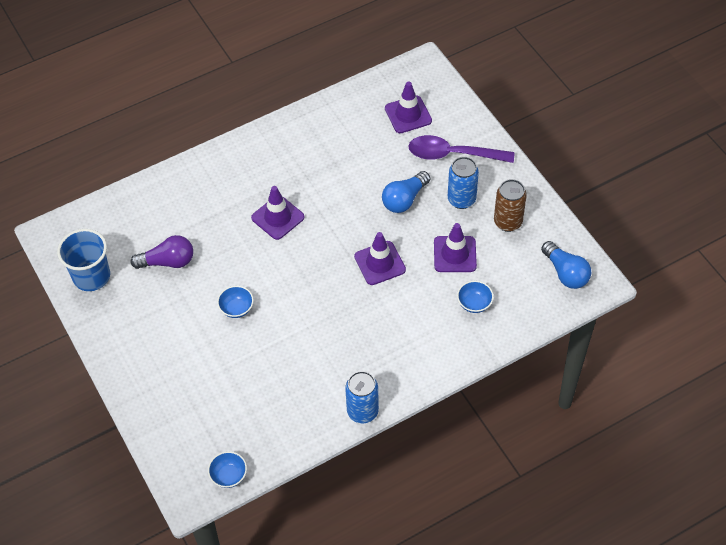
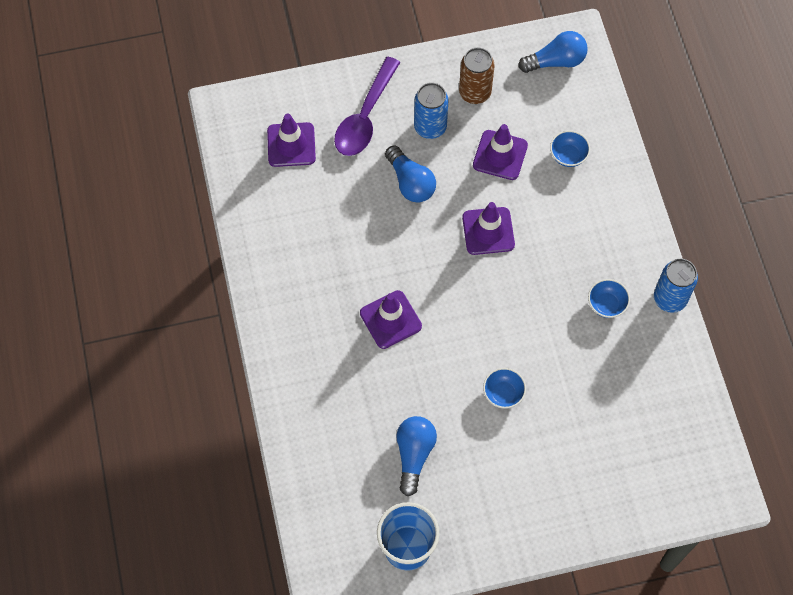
camera: 75 degrees left, 10 degrees up
(168, 262) = (414, 455): purple light bulb -> blue light bulb
(229, 476) = (713, 450): blue bowl -> blue bowl (606, 304)

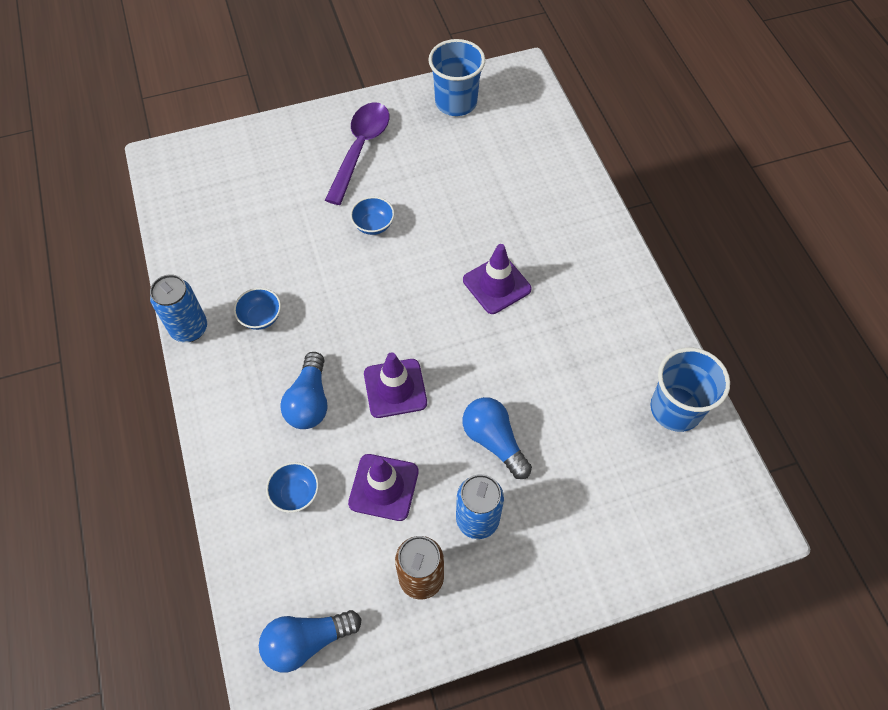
camera: 175 degrees right, 5 degrees down
(258, 196) = (675, 409): none -> blue cup
(291, 145) = (652, 479): purple traffic cone -> none
(365, 117) = (565, 527): purple spoon -> purple spoon (360, 149)
(414, 455) = (457, 169): blue light bulb -> blue light bulb (309, 401)

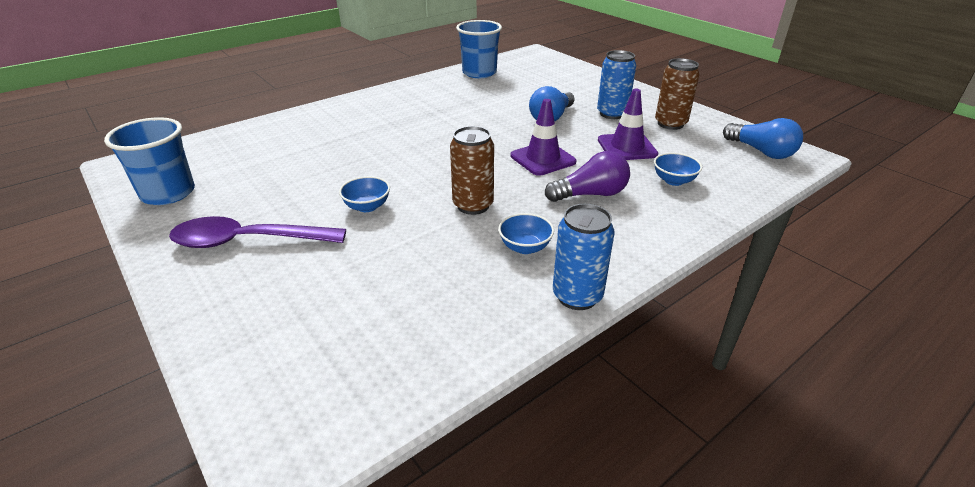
camera: 110 degrees left, 25 degrees down
(309, 401) = (590, 194): blue light bulb -> purple light bulb
(338, 300) = (473, 205): none -> brown can
(496, 285) = (412, 136): purple traffic cone -> none

